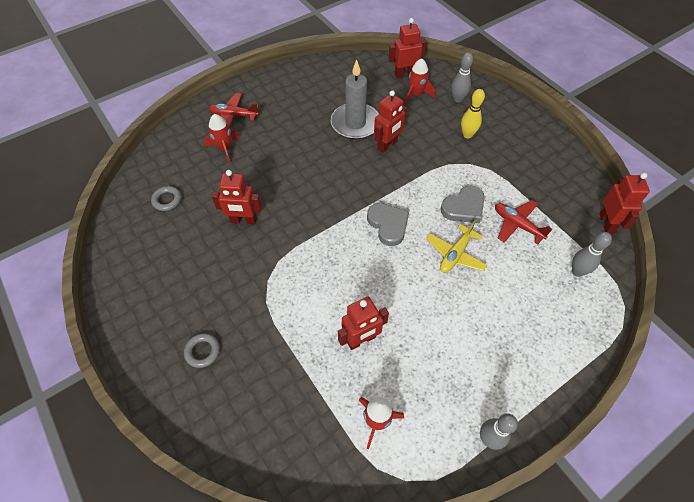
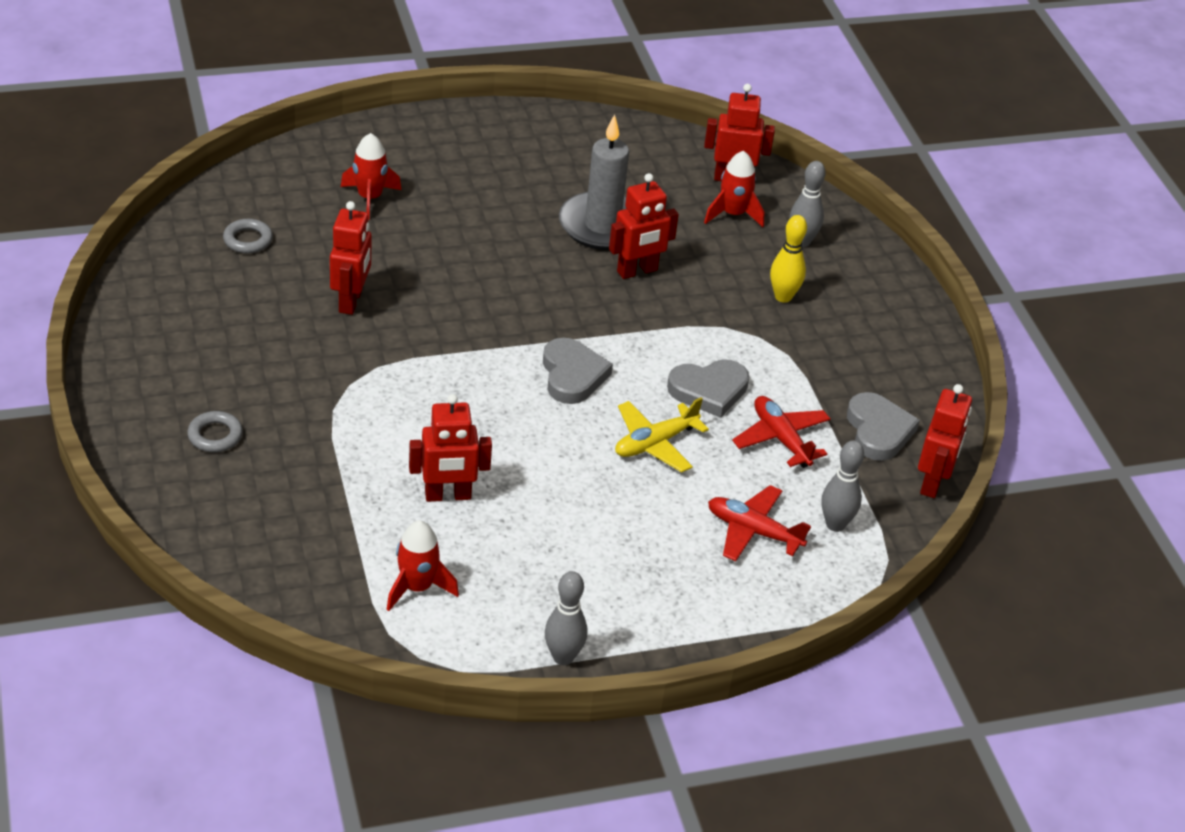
camera: 15 degrees right, 15 degrees down
(234, 116) = (407, 156): red plane -> red plane (753, 531)
(243, 220) = (351, 301): red robot -> red robot turned 105 degrees counterclockwise
(561, 200) = (878, 431): none -> grey heart

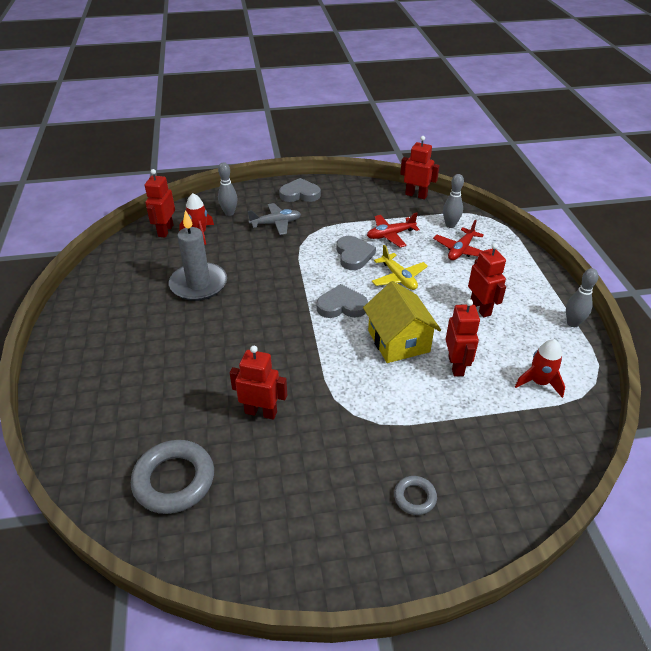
camera: 80 degrees left, 0 degrees up
(248, 240) = (174, 480): grey ring -> grey ring, size x1.95
(370, 198) = (138, 399): red rocket -> none
(497, 435) = (398, 341): none -> yellow house
(637, 271) = (246, 273): red robot -> red robot (480, 308)
(783, 297) = (276, 223): yellow bowling pin -> grey plane
(878, 431) = (381, 206): grey heart -> grey heart (300, 194)

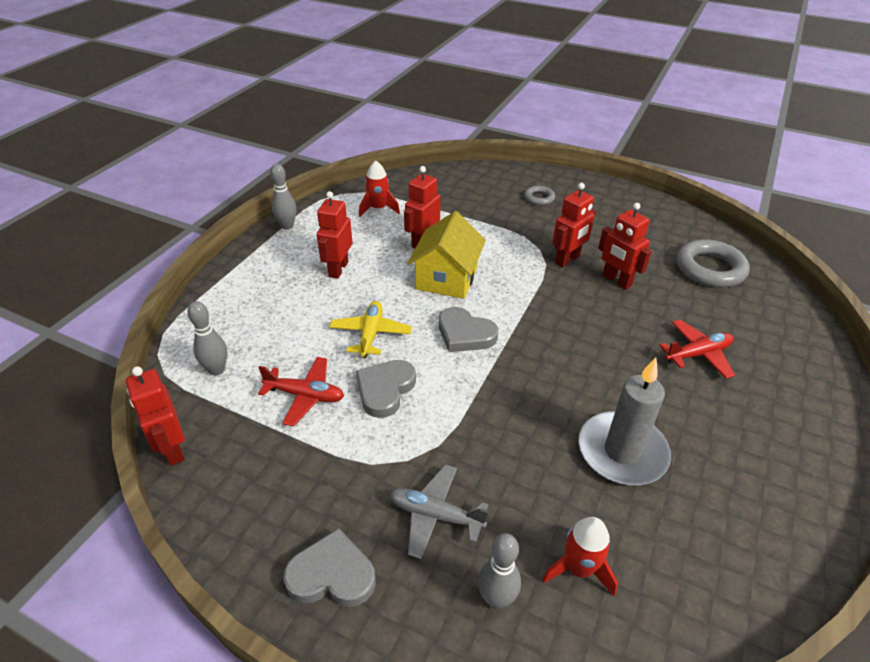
camera: 145 degrees left, 0 degrees up
(165, 231) = (641, 618): red robot -> red robot (567, 260)
(300, 194) = (332, 574): grey heart -> grey heart turned 150 degrees clockwise
(461, 250) = (261, 331): red plane -> red plane (697, 354)

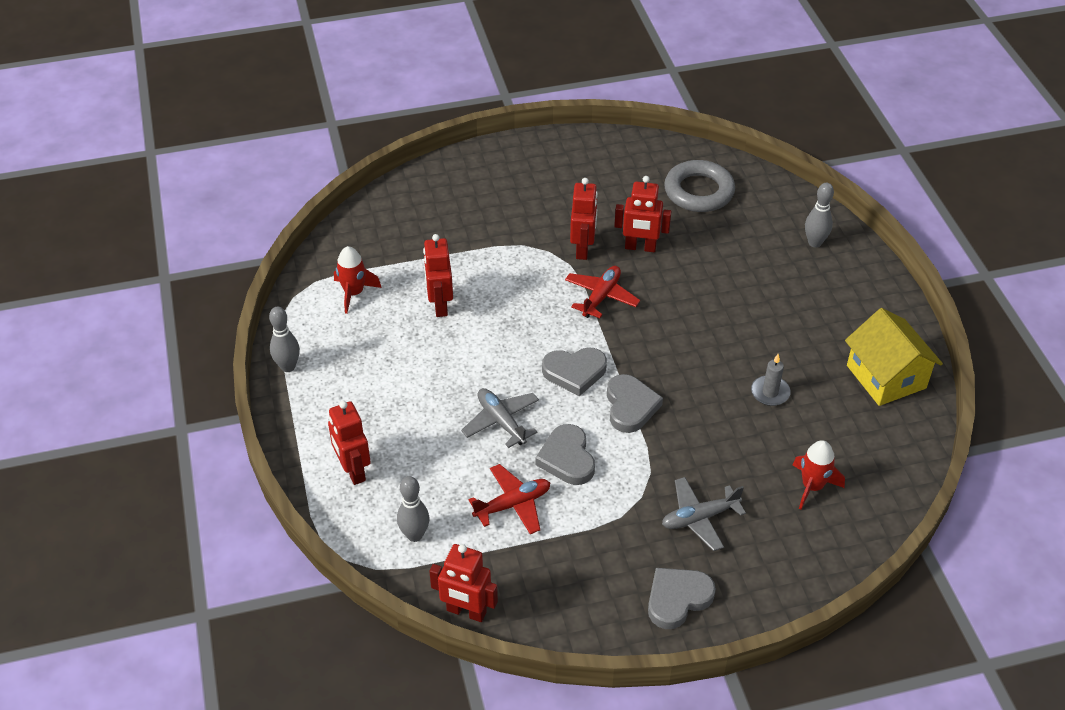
camera: 40 degrees left, 5 degrees up
(338, 269) = (397, 380): red robot -> red robot (353, 470)
(371, 334) = (501, 421): yellow plane -> grey plane
(446, 278) = (503, 330): yellow house -> yellow house (886, 377)
(480, 384) = (630, 406): none -> grey heart
(496, 599) = (784, 538): grey bowling pin -> grey bowling pin (814, 243)
(539, 198) = (492, 192): grey ring -> none
(622, 452) = (770, 392): grey candle -> grey candle, size x0.51
(697, 354) = (753, 281): red plane -> red plane (601, 297)

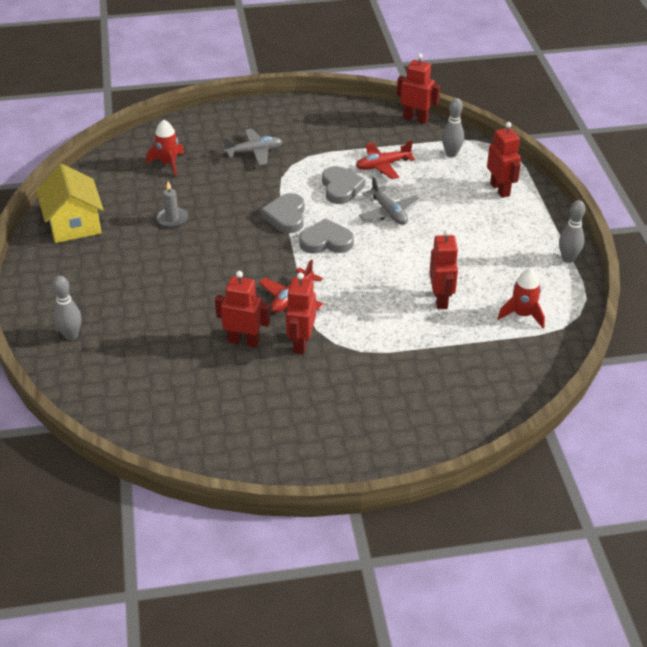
camera: 175 degrees left, 5 degrees down
(677, 599) = (281, 117): grey heart -> none
(699, 191) = (164, 398): grey ring -> none

